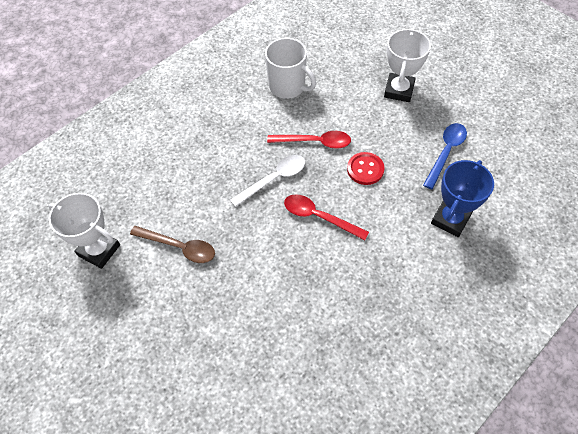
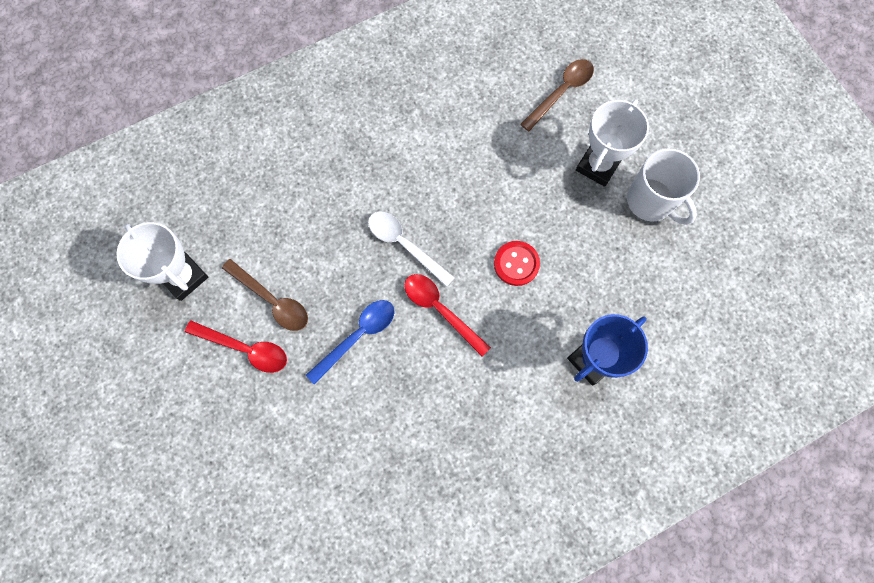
camera: 15 degrees right, 15 degrees up
(274, 179) = (404, 245): white spoon -> white spoon turned 120 degrees counterclockwise
(288, 87) = (462, 121): white mug -> white mug (650, 201)
(315, 142) = (469, 209): red spoon -> red spoon (245, 348)
(353, 52) = (561, 92): none -> brown spoon
(446, 152) = (622, 270): blue spoon -> blue spoon (357, 336)

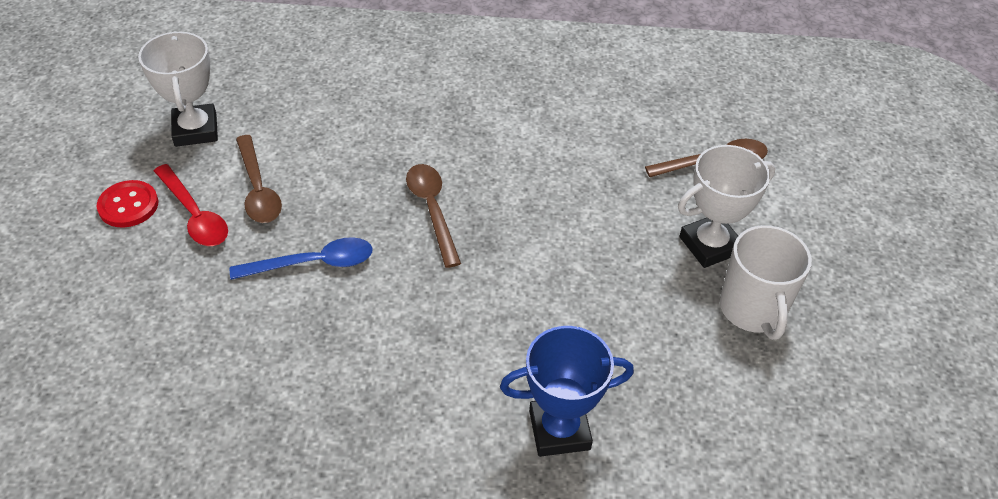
camera: 30 degrees right, 25 degrees down
(404, 245) = (432, 210): white spoon -> brown spoon
(440, 310) = (421, 286): red spoon -> none
(516, 264) = (541, 288): red button -> red button (128, 205)

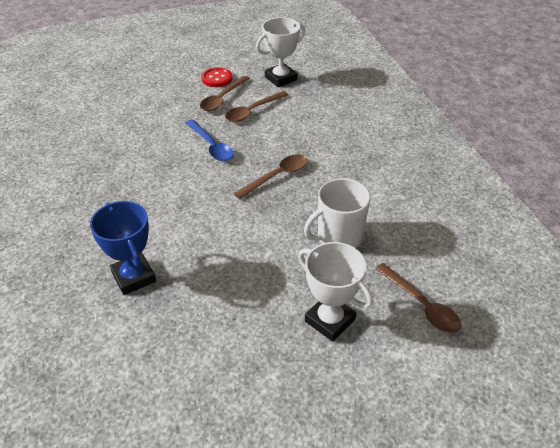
camera: 70 degrees right, 5 degrees down
(194, 215) = (222, 98): red spoon -> brown spoon
(752, 309) = (279, 360): white mug -> white mug (338, 237)

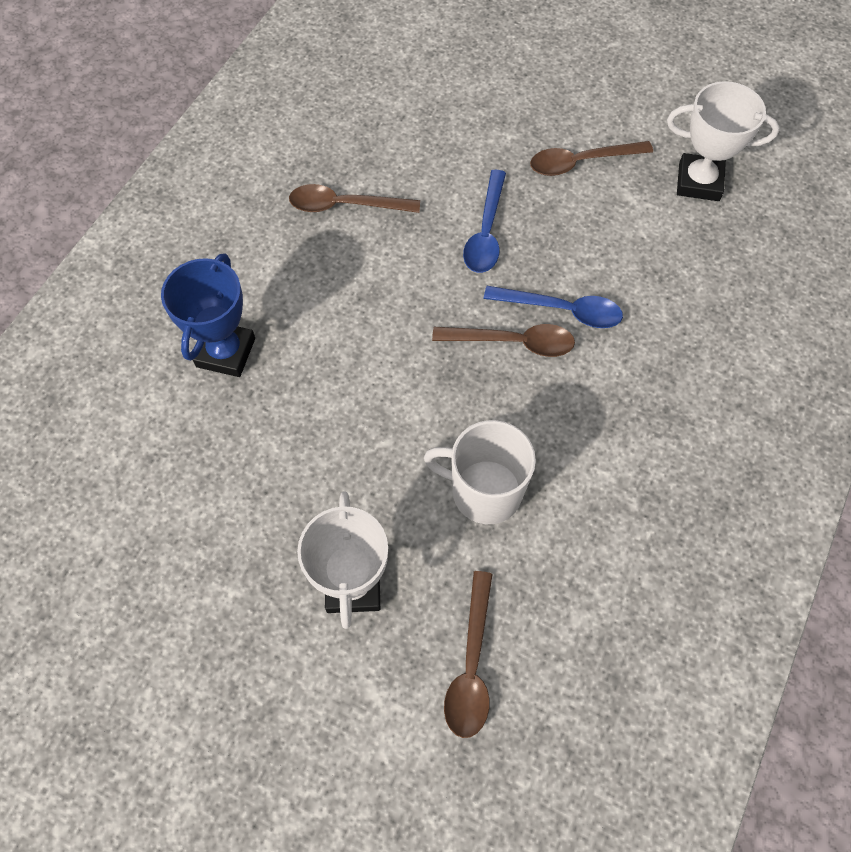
camera: 45 degrees right, 20 degrees up
(217, 78) = (611, 121): red button -> none
(252, 111) = (597, 213): brown spoon -> brown spoon (345, 205)
(283, 152) = (562, 310): none -> blue spoon

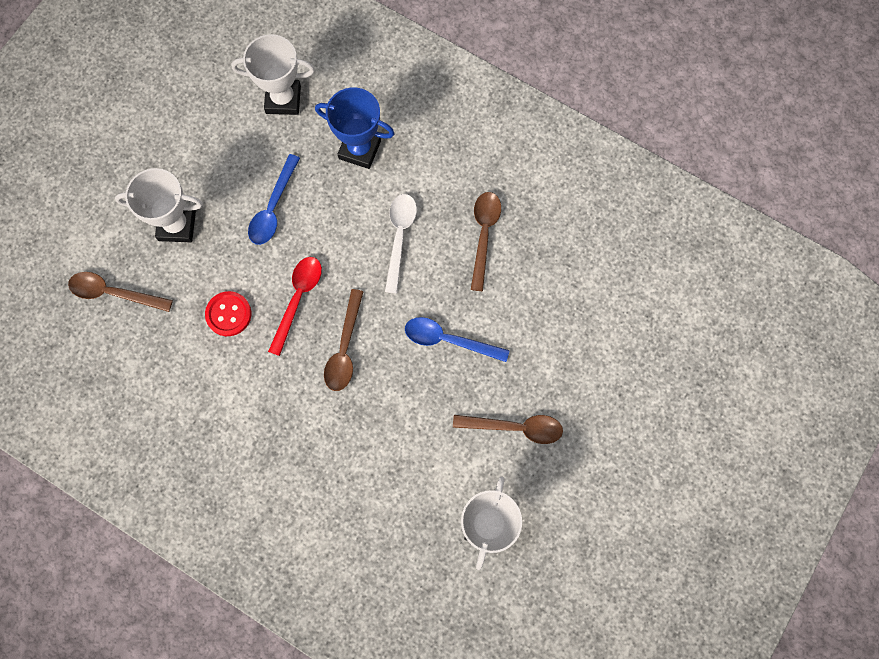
camera: 95 degrees right, 10 degrees up
(141, 461) = (283, 99): none -> white trophy
(353, 294) = (399, 237): none -> white spoon
(452, 405) = (298, 299): none -> red spoon
(484, 491) = (228, 314): white mug -> red button
(562, 310) = (369, 389): blue spoon -> blue spoon (273, 208)
(581, 162) = (515, 427): brown spoon -> brown spoon turned 105 degrees clockwise

